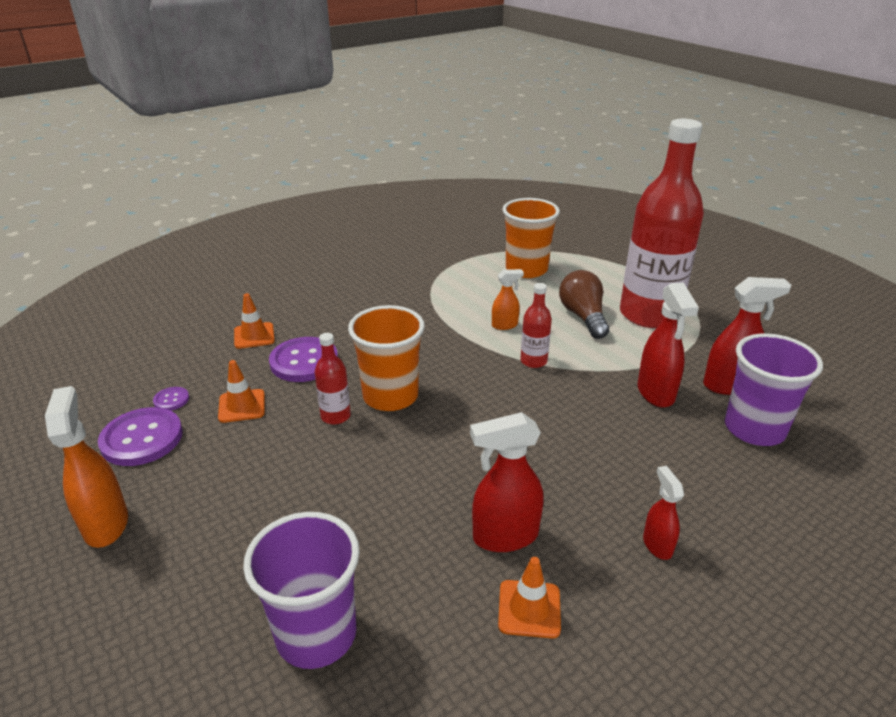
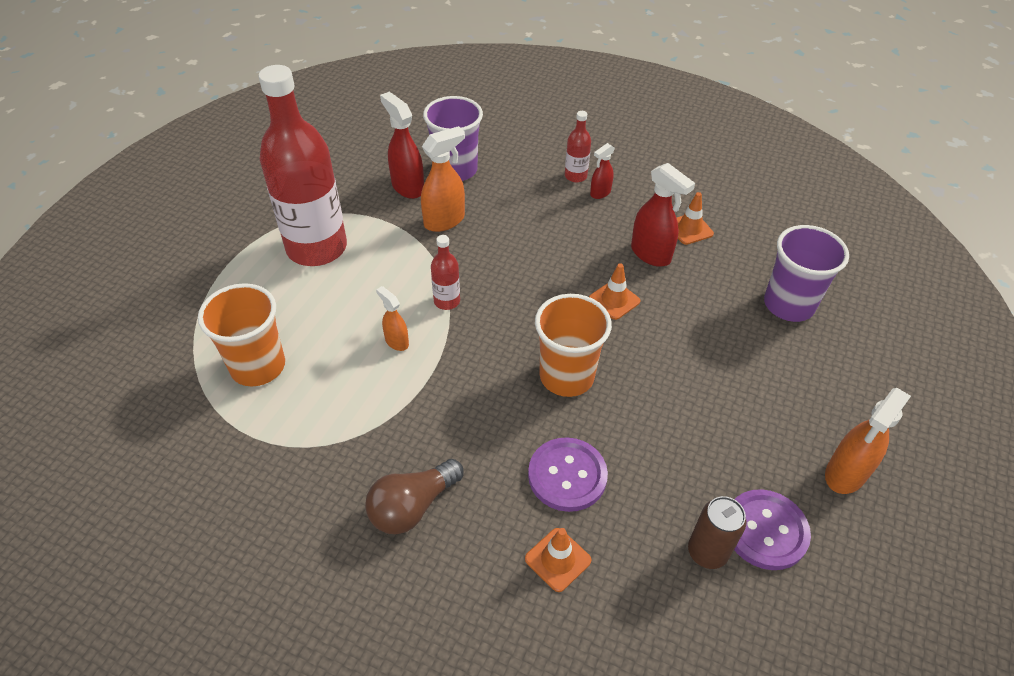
camera: 120 degrees left, 15 degrees up
(171, 400) = (707, 552): purple button -> brown can
(242, 406) = (665, 481): orange traffic cone -> orange traffic cone (614, 300)
(335, 416) = (620, 400): red bottle -> red bottle (575, 176)
(583, 317) = (346, 290): brown light bulb -> brown light bulb (412, 506)
(656, 393) = (444, 221): red spray bottle -> orange spray bottle

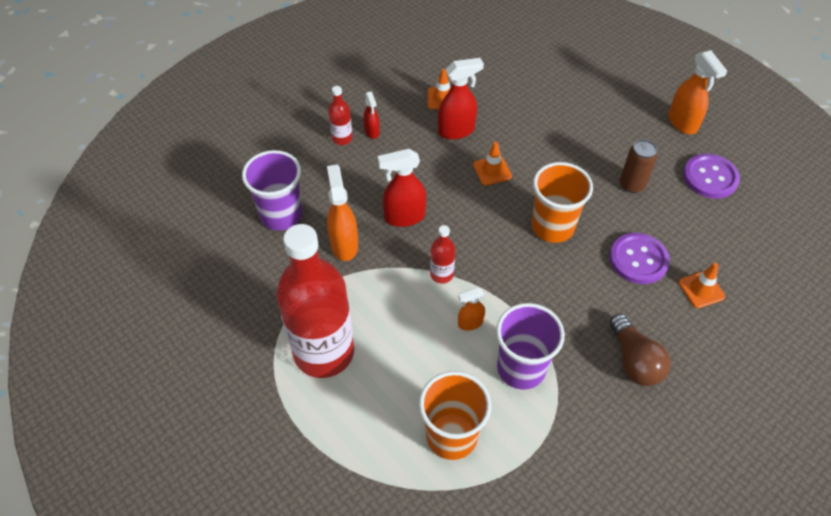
camera: 65 degrees left, 5 degrees up
(407, 187) = (282, 257): red spray bottle -> red spray bottle (404, 217)
(707, 552) = (717, 211): brown can -> brown can (632, 185)
(788, 305) = (541, 83): purple cup -> purple cup (521, 368)

